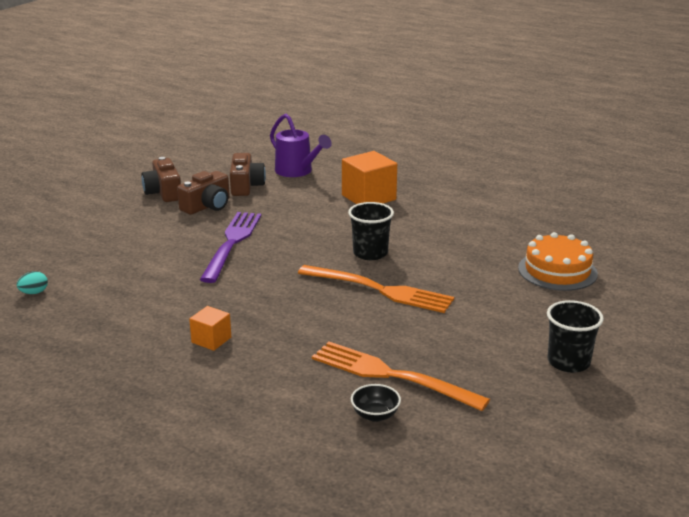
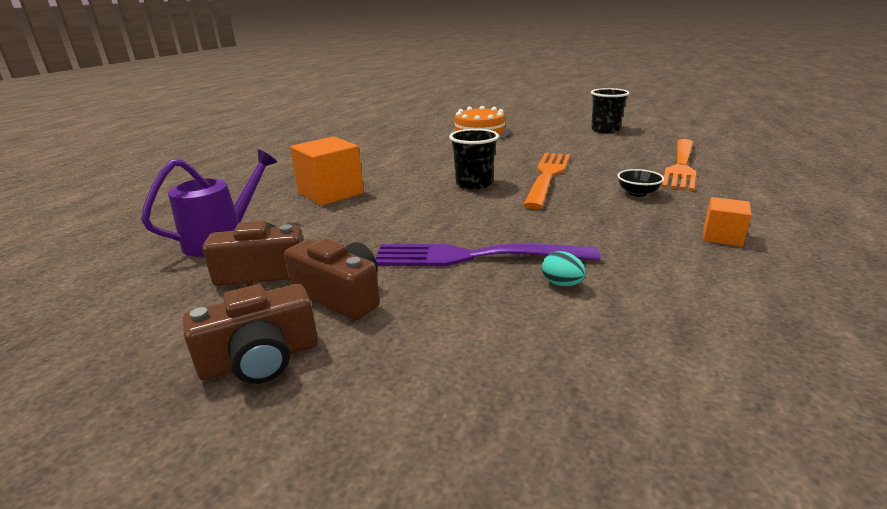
camera: 95 degrees left, 0 degrees up
(34, 293) = (793, 444): turquoise egg -> turquoise egg (561, 284)
(375, 415) = (739, 167): black bowl -> black bowl (637, 193)

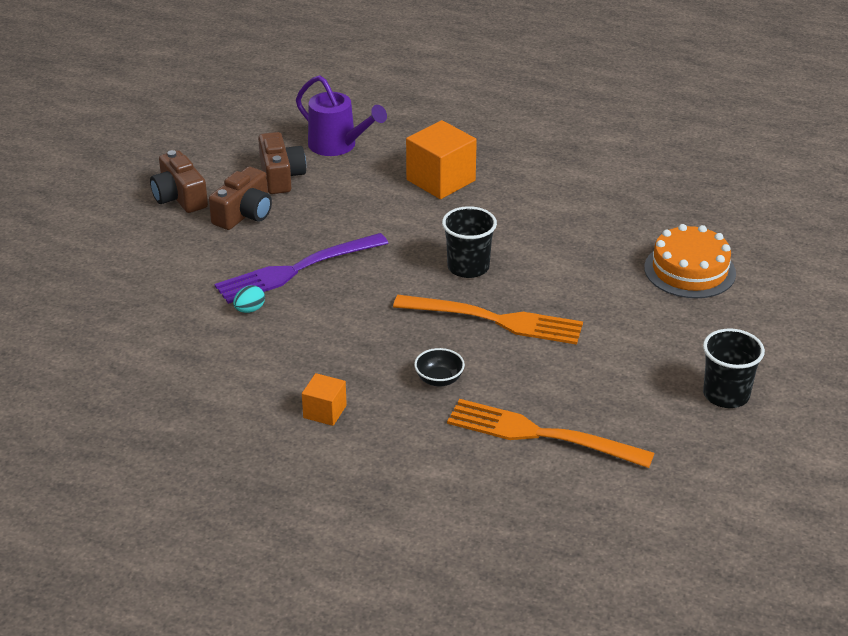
camera: 85 degrees right, 10 degrees up
(475, 256) = (297, 270): purple fork -> purple fork turned 120 degrees counterclockwise

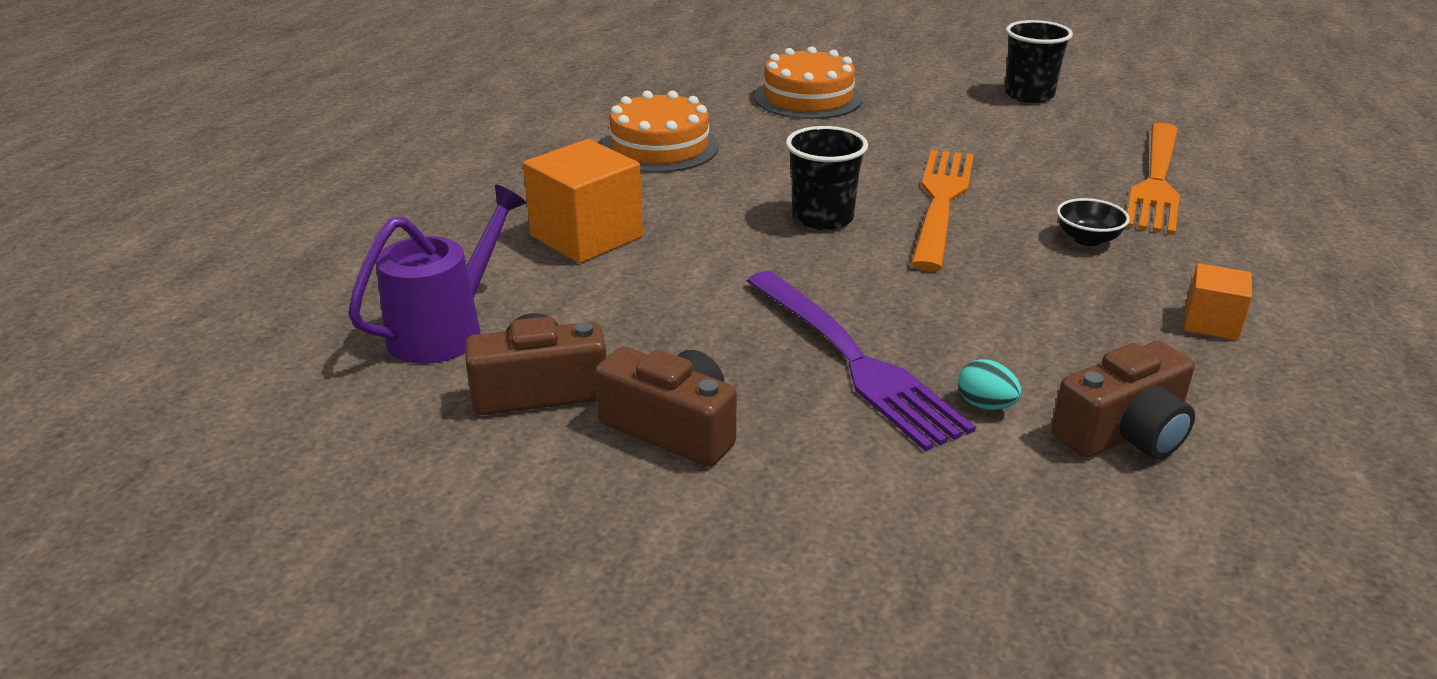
camera: 90 degrees left, 5 degrees down
(179, 197) = (598, 526): brown camera -> brown camera (1124, 433)
(578, 202) = (660, 147): none -> orange cake

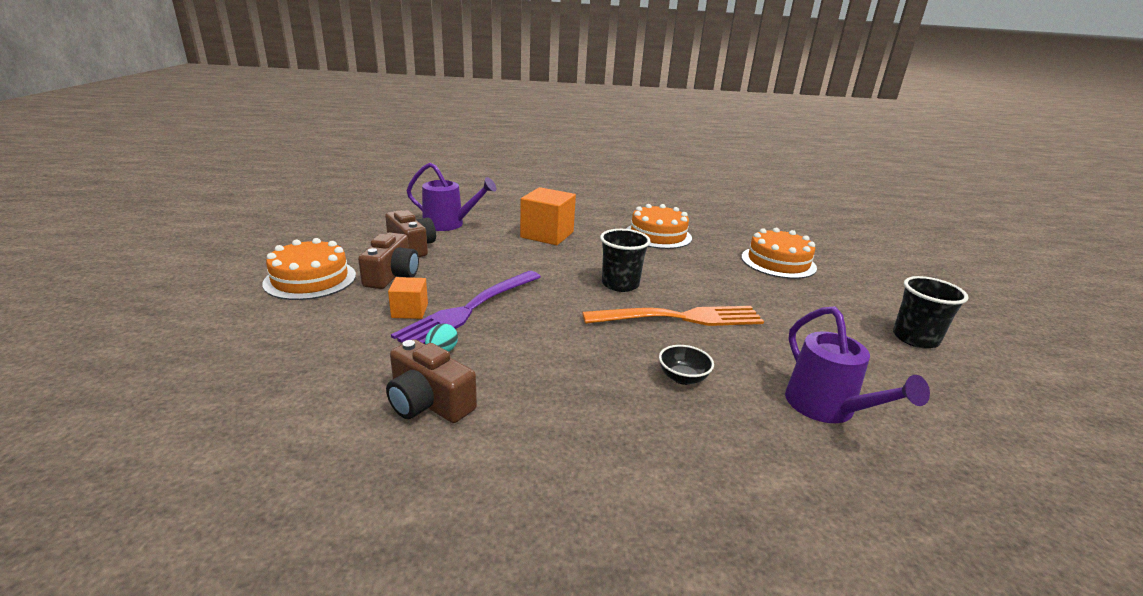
camera: 65 degrees right, 5 degrees down
(632, 541) = (310, 279): none -> orange cake
(1156, 181) = (827, 409): orange fork -> purple watering can
(1211, 323) = (596, 440): orange cube -> orange cube (410, 311)

